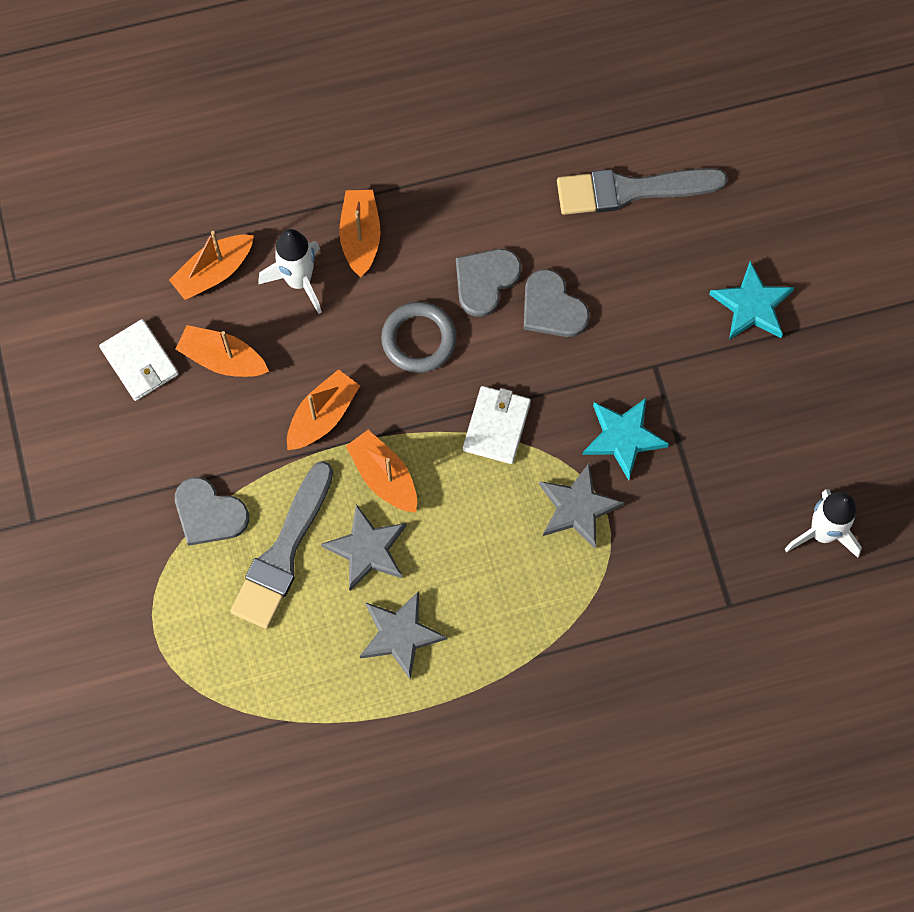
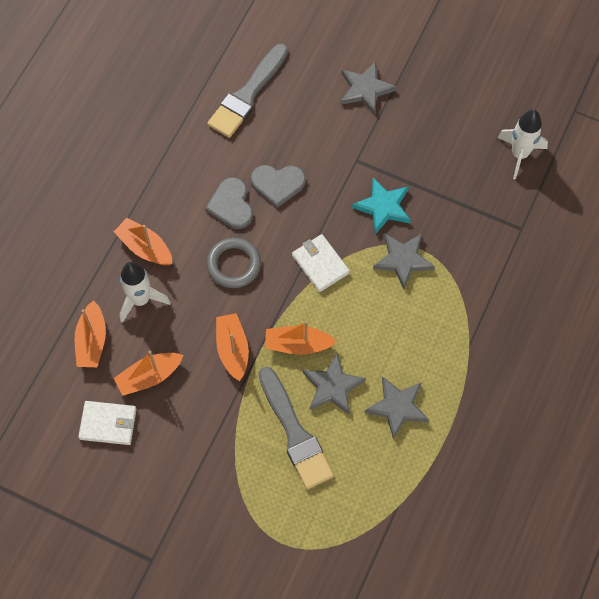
camera: 50 degrees left, 5 degrees down
(209, 513) = (235, 456): grey heart -> none
(751, 305) = (365, 89): turquoise star -> grey star

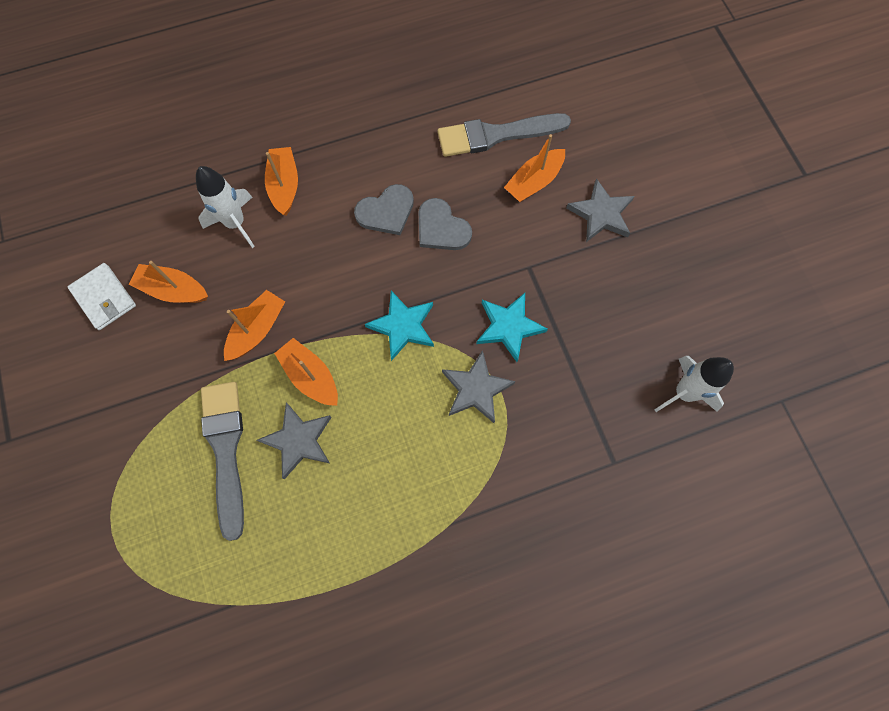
camera: 45 degrees right, 5 degrees up
(92, 341) = (166, 222): orange boat -> orange boat (534, 182)
(231, 205) = (386, 211): grey heart -> grey heart turned 150 degrees counterclockwise
(234, 264) = (335, 261): grey ring -> none
(295, 433) = (226, 450): grey brush -> grey brush turned 150 degrees clockwise
(320, 264) = (403, 326): white wallet -> turquoise star
(397, 407) = (330, 515): grey star -> none

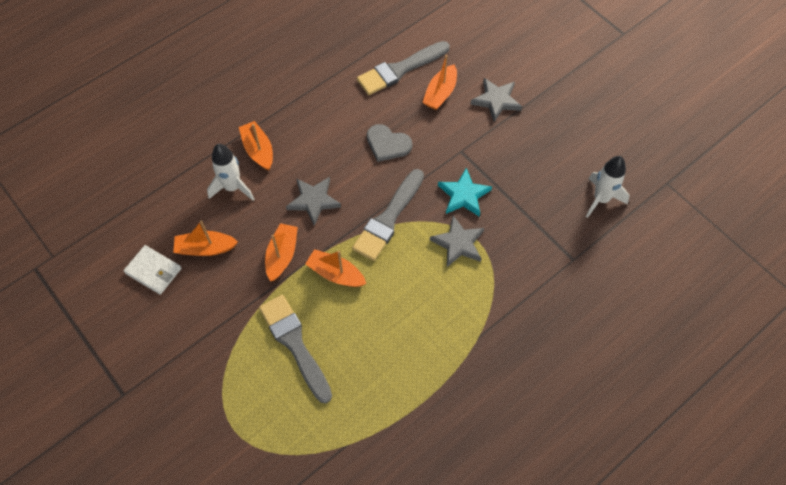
camera: 20 degrees left, 10 degrees down
(298, 440) = (346, 319): grey star -> grey star (313, 201)
(386, 211) = (342, 145): grey heart -> none
(403, 326) = (388, 218): turquoise star -> grey brush

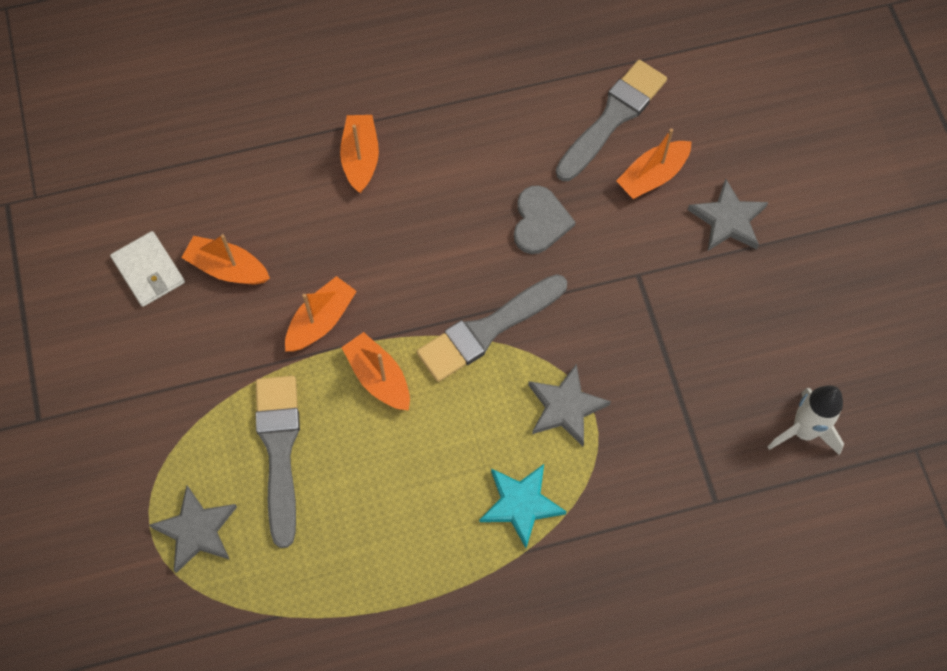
camera: 25 degrees right, 5 degrees up
(232, 187) = (302, 198): white rocket -> none
(313, 201) = (399, 261): grey star -> grey star (197, 530)
(387, 144) = (540, 221): grey heart -> grey heart turned 135 degrees counterclockwise
(400, 70) = (613, 117): grey brush -> grey brush turned 135 degrees clockwise
(464, 195) = (609, 341): turquoise star -> turquoise star (521, 504)

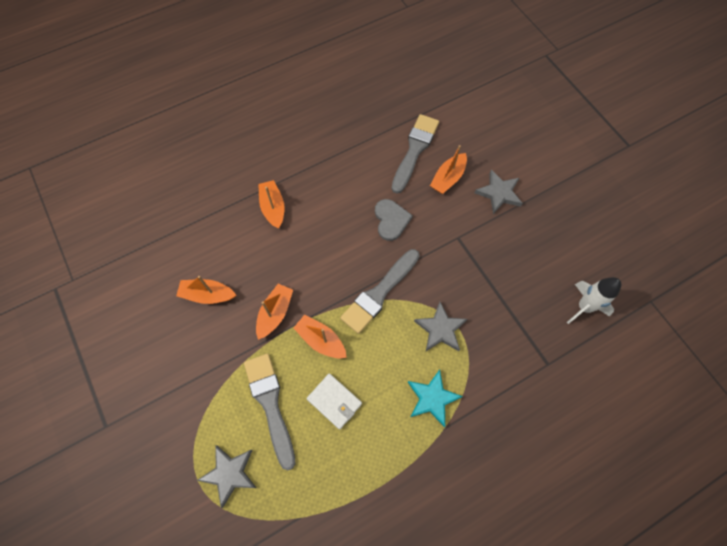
camera: 15 degrees left, 0 degrees up
(148, 271) = (157, 309): white wallet -> white wallet (334, 401)

